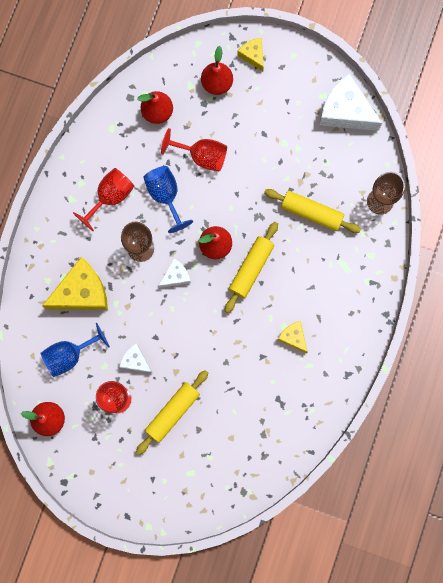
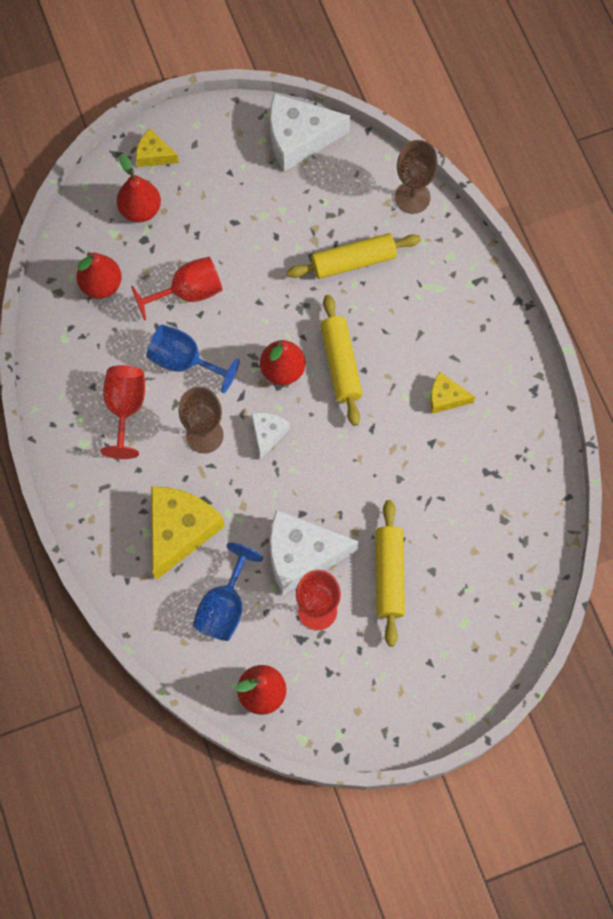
camera: 40 degrees left, 10 degrees down
(135, 361) = (302, 555): white cheese -> white cheese, size x1.93

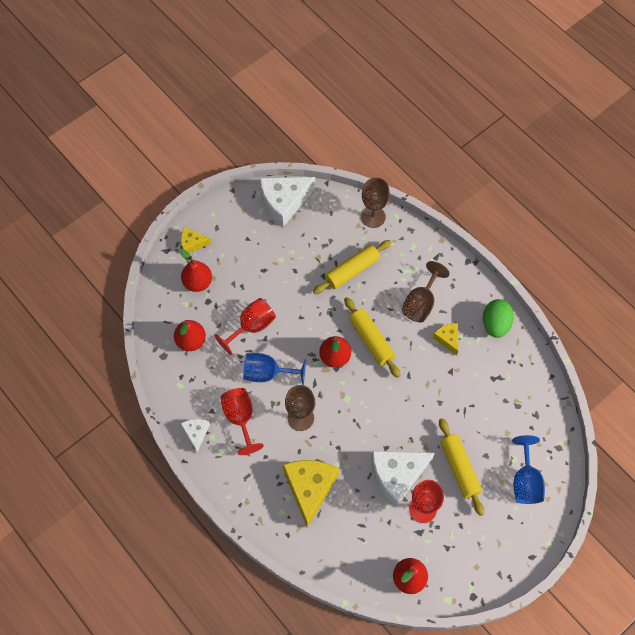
camera: 20 degrees left, 5 degrees down
(224, 606) = (360, 528): blue goblet -> blue goblet (525, 481)
(267, 434) = (342, 402): white cheese -> white cheese (196, 433)
(429, 337) = (421, 303): none -> brown goblet
(446, 397) = (448, 339): yellow cheese -> yellow cheese turned 75 degrees clockwise
(520, 400) = (495, 324): none -> green egg

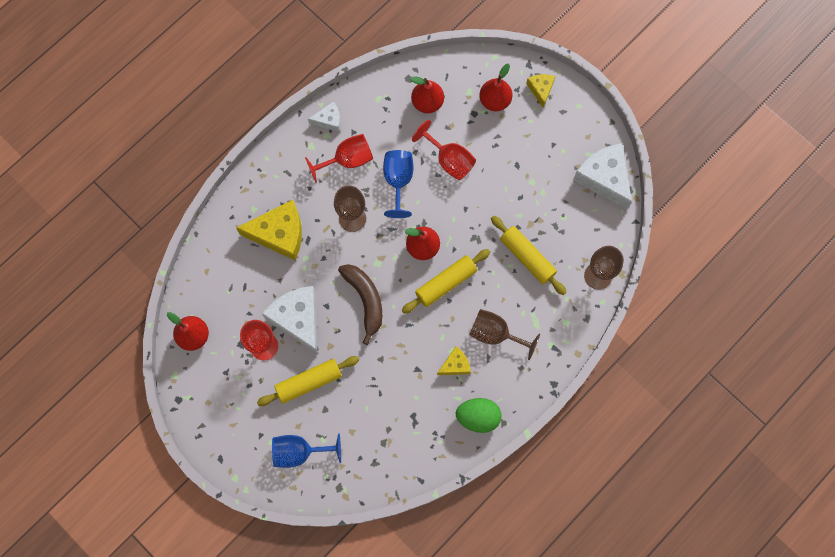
camera: 85 degrees right, 10 degrees up
(382, 412) = (365, 300): none -> brown banana

